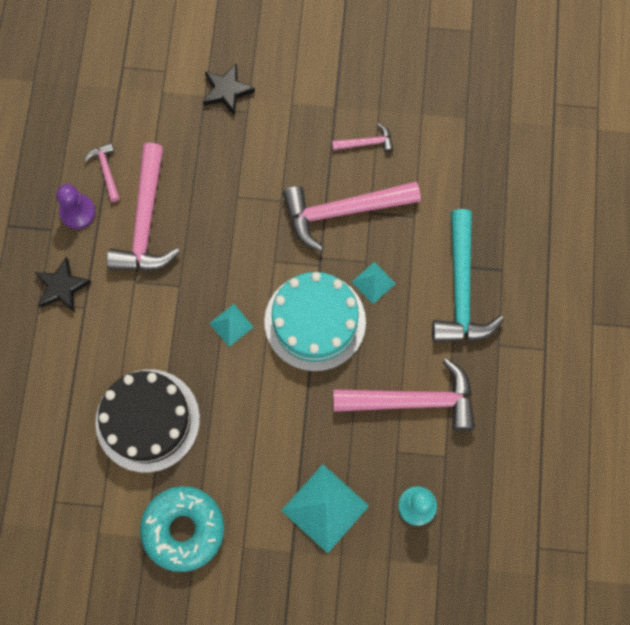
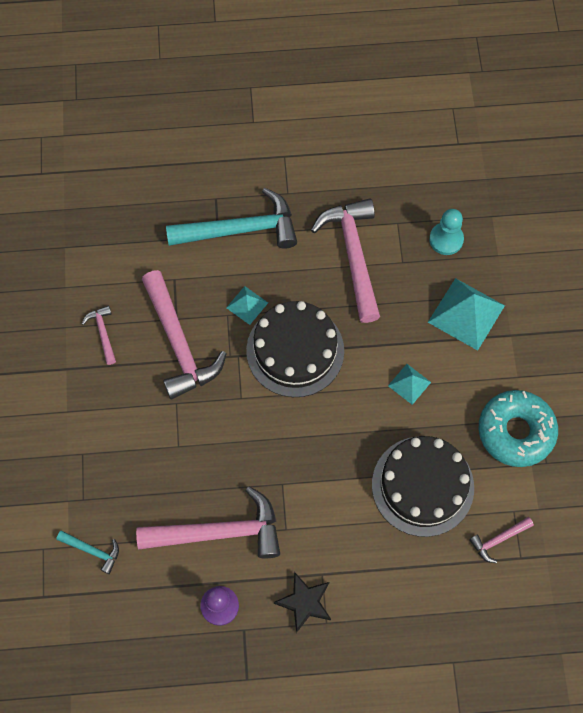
camera: 100 degrees left, 5 degrees down
(106, 170) = (168, 586): pink hammer -> pink hammer (498, 540)
(153, 111) = (93, 551): none -> turquoise hammer
(227, 91) = (60, 479): black star -> none
(231, 325) = (313, 426): turquoise pyramid -> turquoise pyramid (409, 384)
(315, 321) = (295, 350): turquoise cake -> black cake

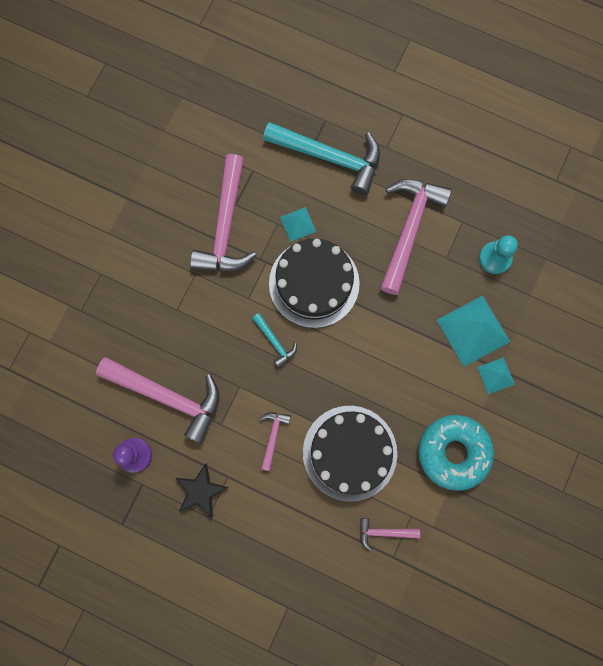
camera: 30 degrees right, 10 degrees up
(93, 551) = (65, 355): turquoise hammer -> turquoise hammer (275, 342)
(103, 333) = (171, 184): pink hammer -> pink hammer (273, 436)
(409, 384) = (390, 363): turquoise pyramid -> turquoise pyramid (495, 375)

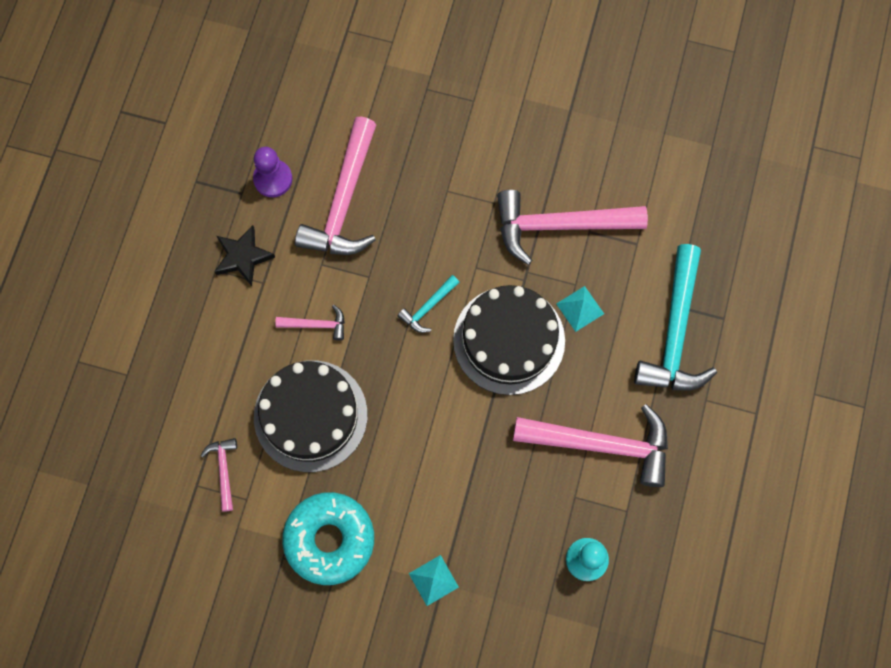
camera: 80 degrees right, 5 degrees down
(473, 330) = (486, 544): turquoise pyramid -> none

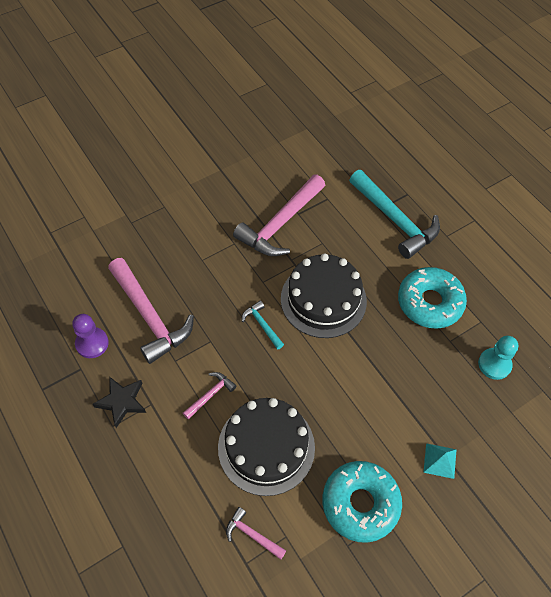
camera: 50 degrees left, 15 degrees down
(428, 307) = (262, 325): turquoise hammer -> turquoise hammer turned 150 degrees clockwise
(580, 308) = (338, 251): turquoise pyramid -> none
(602, 444) = (429, 302): pink hammer -> turquoise donut

